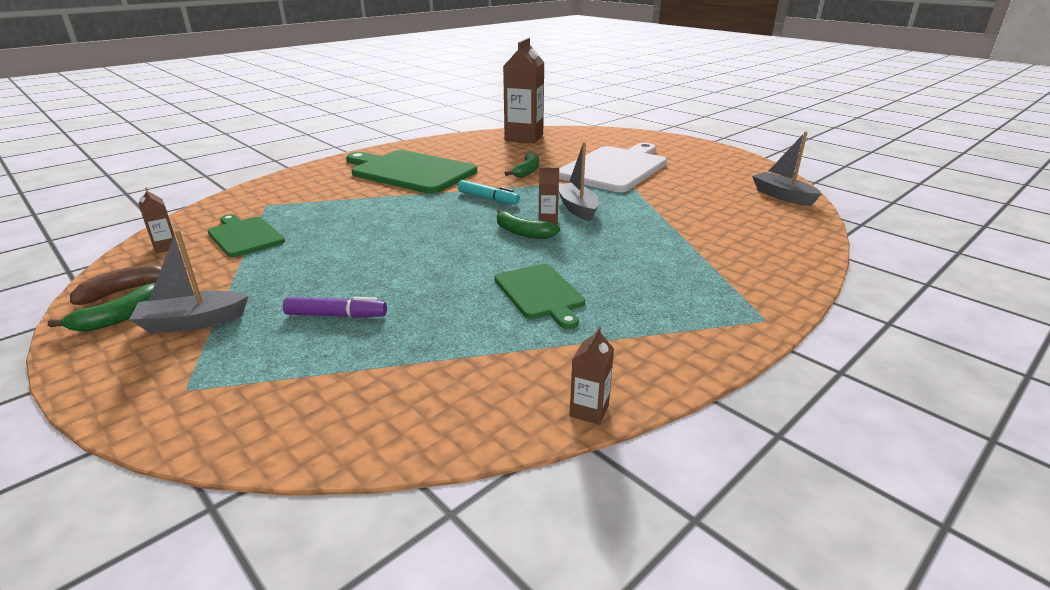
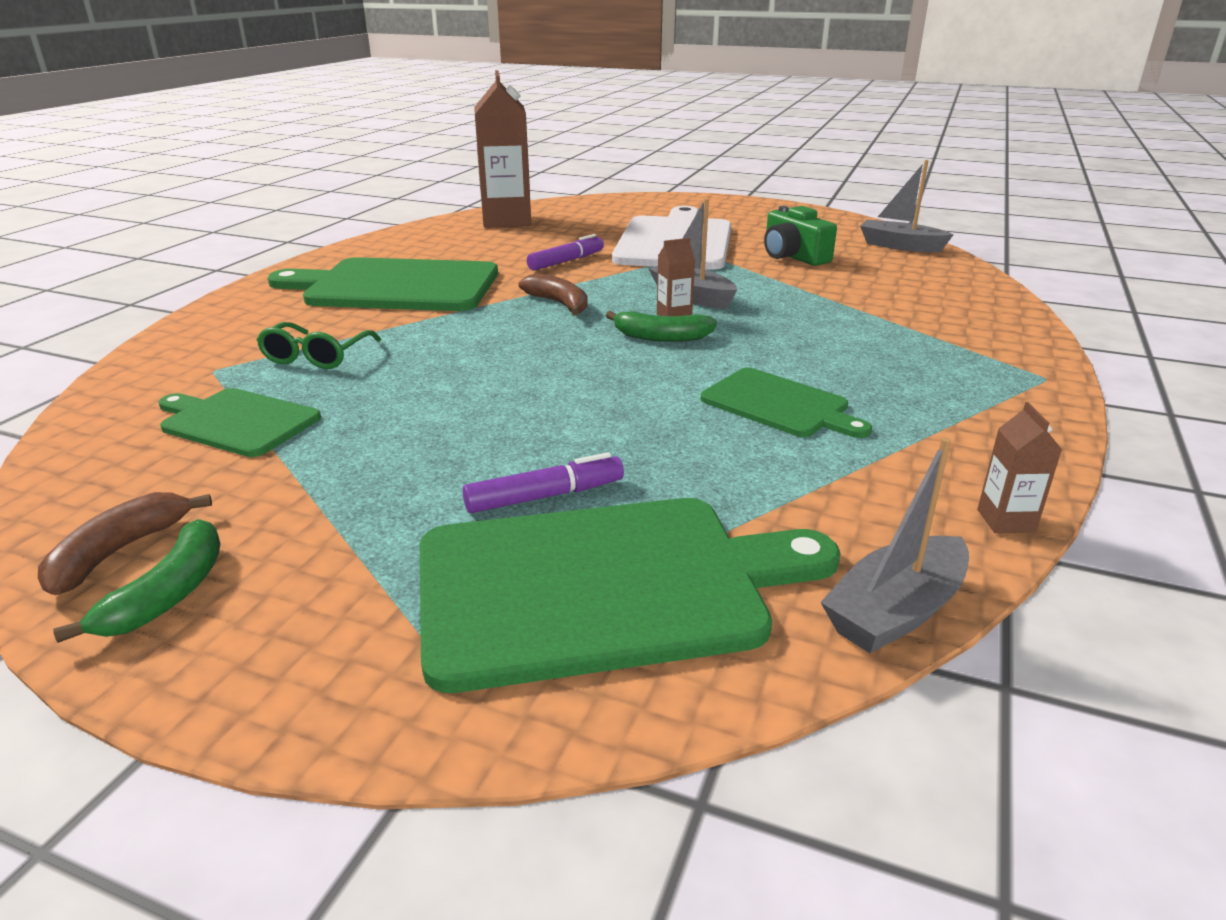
camera: 25 degrees left, 0 degrees up
(166, 247) = (106, 468): brown carton -> none
(192, 322) = (320, 565): grey boat -> grey boat (895, 611)
(303, 374) = (602, 585): none -> green cutting board
(322, 207) = (317, 356): none -> green glasses
(488, 198) = (559, 304): turquoise marker -> brown banana
(527, 171) = (566, 261): green banana -> purple marker
(686, 191) = (793, 256): none -> green camera

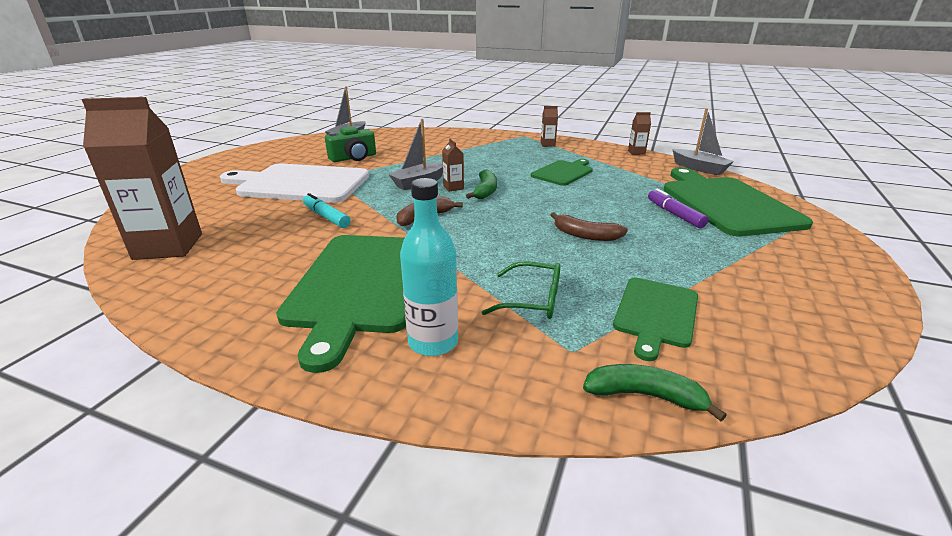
camera: 90 degrees left, 0 degrees up
(119, 552) = (823, 318): brown banana -> brown banana (585, 235)
(169, 594) = (832, 292): green banana -> green banana (644, 395)
(277, 315) = (433, 342): none -> turquoise bottle
(566, 261) = (326, 217): purple marker -> turquoise marker
(988, 401) = (547, 144): none -> brown carton

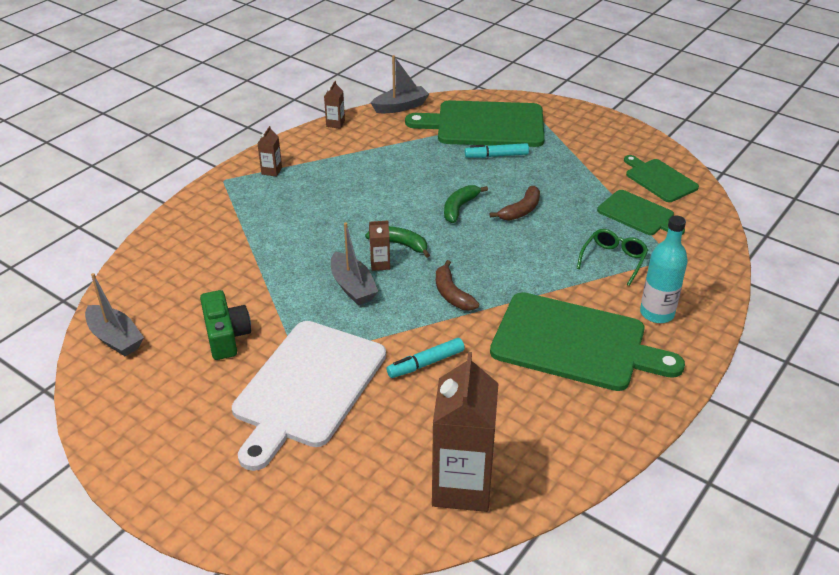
camera: 75 degrees left, 10 degrees up
(563, 172) = (371, 184): green cutting board -> green cutting board (659, 179)
(644, 395) = (712, 243): green banana -> green banana (459, 208)
(674, 214) = (496, 156): purple marker -> turquoise marker

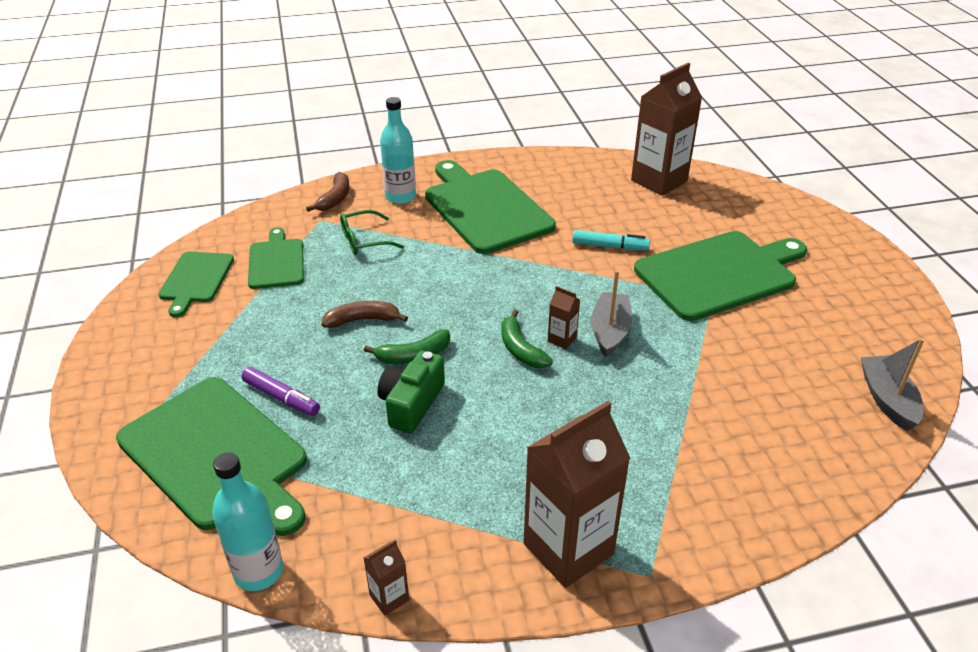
camera: 140 degrees left, 0 degrees up
(226, 336) = (767, 346): green camera -> green camera (411, 404)
(271, 171) = (568, 549): brown carton -> brown carton, size x2.35
(307, 387) = (719, 274): white cutting board -> green cutting board
(401, 107) = (258, 571): grey boat -> turquoise bottle
(452, 294) = (529, 281): brown banana -> brown banana (335, 198)
(496, 156) = (281, 397): turquoise marker -> purple marker

